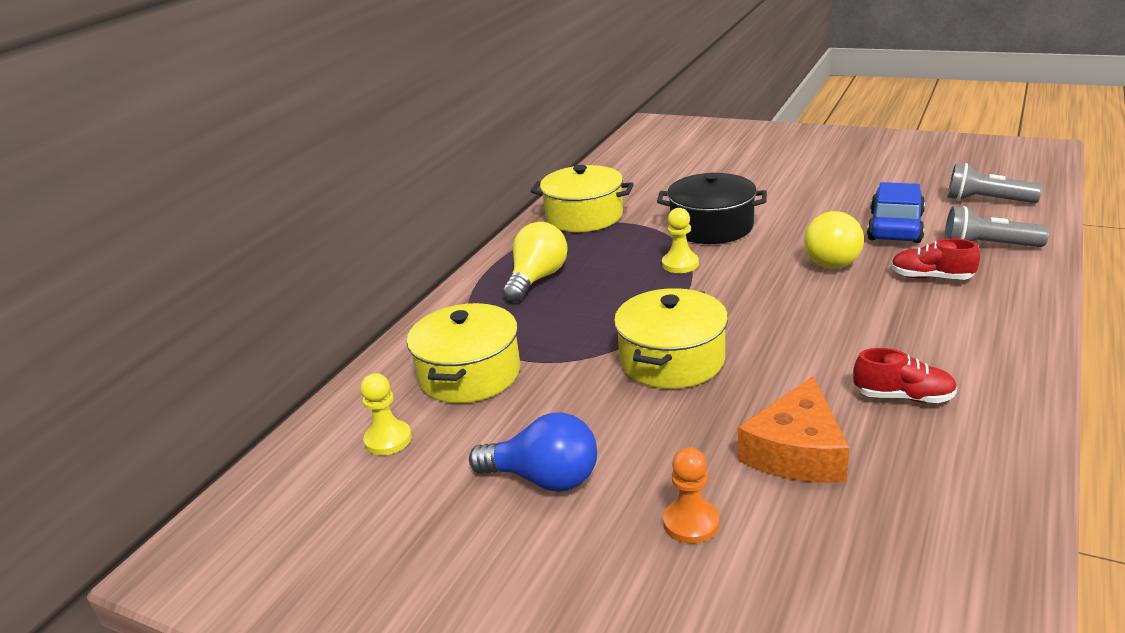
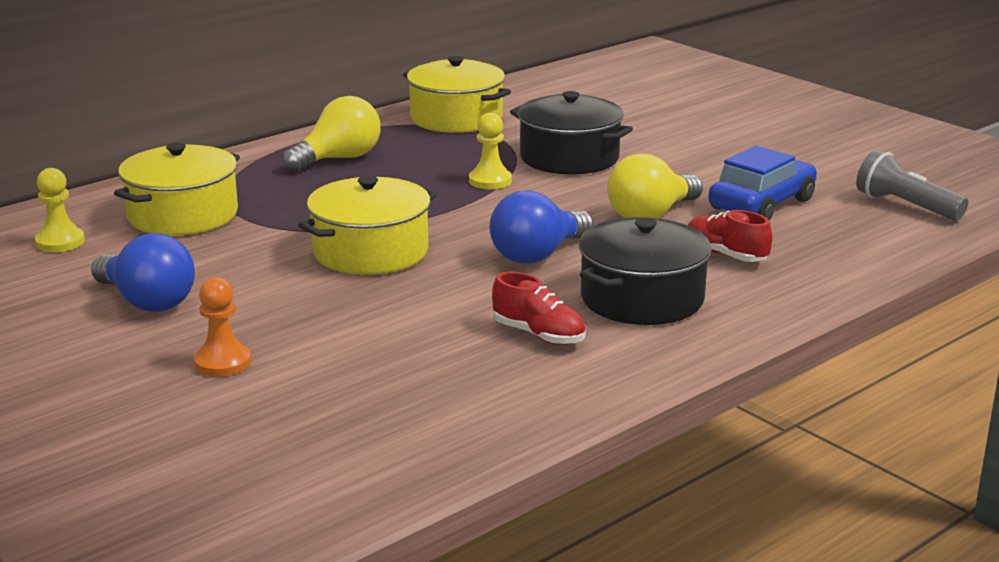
camera: 20 degrees right, 5 degrees down
(796, 451) = (381, 344): orange cheese -> none
(802, 320) = (538, 255): none -> blue light bulb
(929, 336) = (642, 299): none -> black pot
(988, 246) = (834, 245): grey flashlight -> none

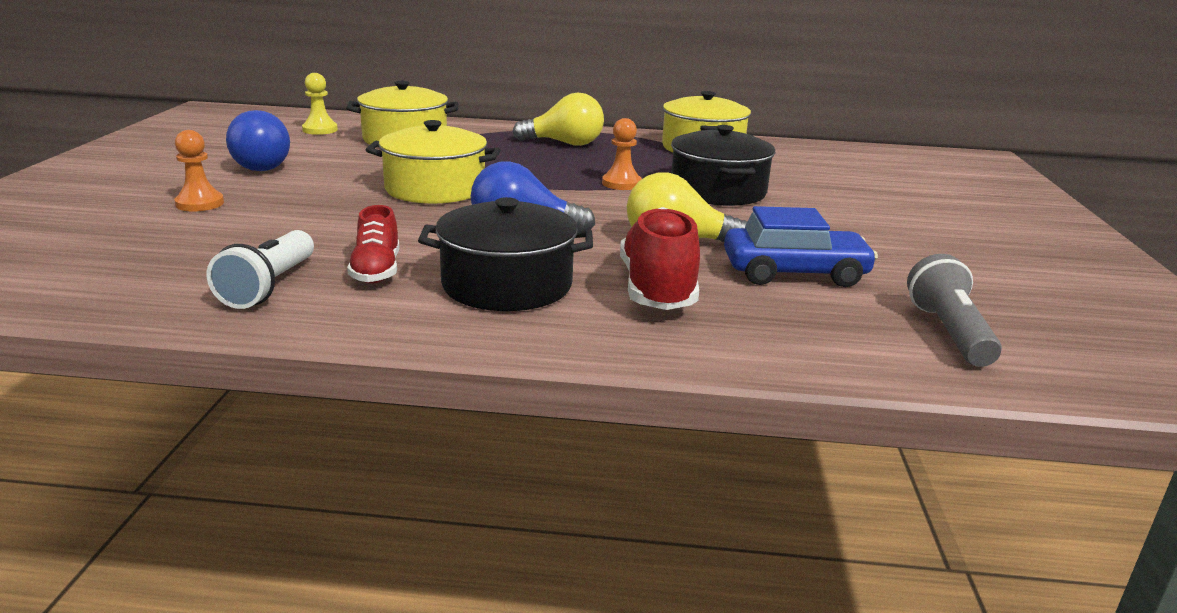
camera: 45 degrees right, 0 degrees up
(490, 181) = (621, 183): yellow pawn -> orange pawn
(508, 385) = (269, 286): none -> white flashlight
(725, 255) = (657, 289): red shoe -> red shoe, size x1.60

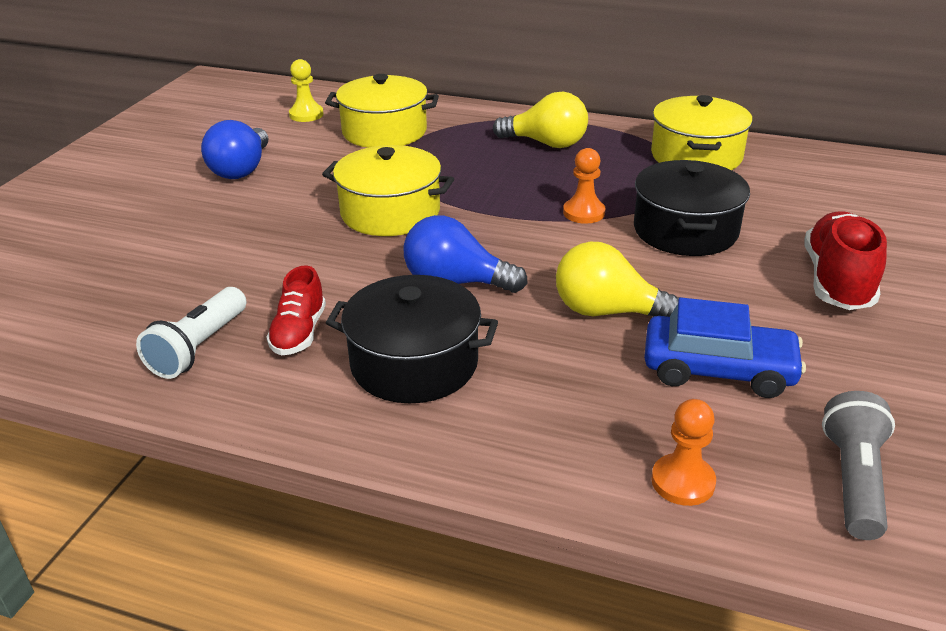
camera: 15 degrees right, 10 degrees up
(200, 203) = (169, 224): orange pawn -> orange pawn (683, 482)
(657, 289) = (561, 383): red shoe -> red shoe (837, 281)

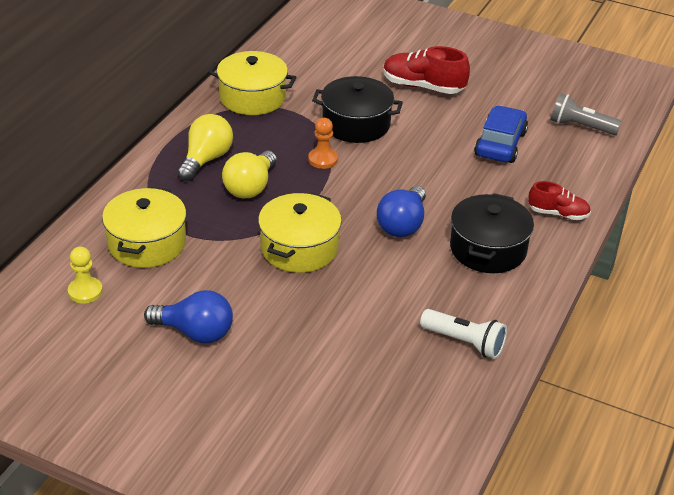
camera: 85 degrees left, 5 degrees up
(299, 333) = (452, 296): red shoe -> red shoe (558, 214)
(608, 312) = (443, 170): yellow light bulb -> yellow light bulb (250, 187)
(683, 482) = (583, 172): orange pawn -> none

